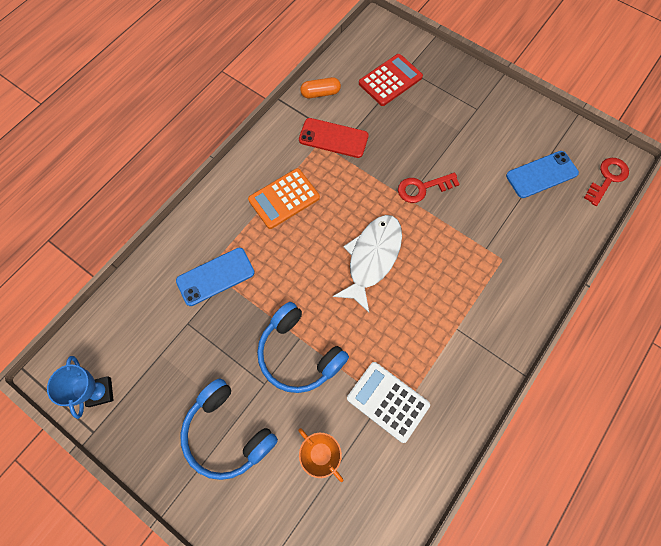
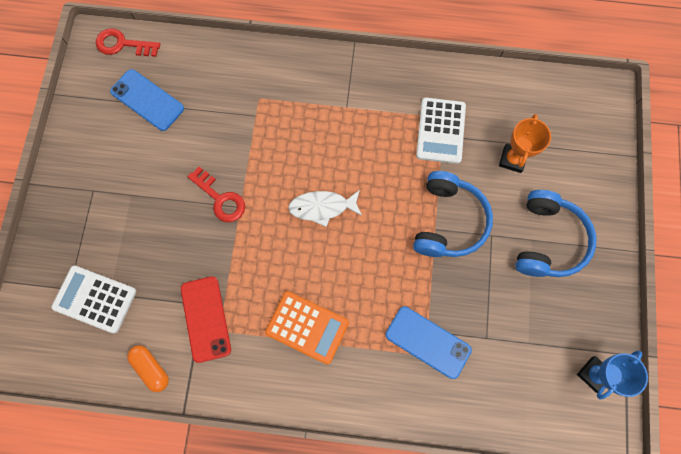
camera: 120 degrees left, 5 degrees up
(372, 258) = (322, 207): white fish -> white fish, size x0.66
(390, 80) = (95, 299): red calculator -> white calculator

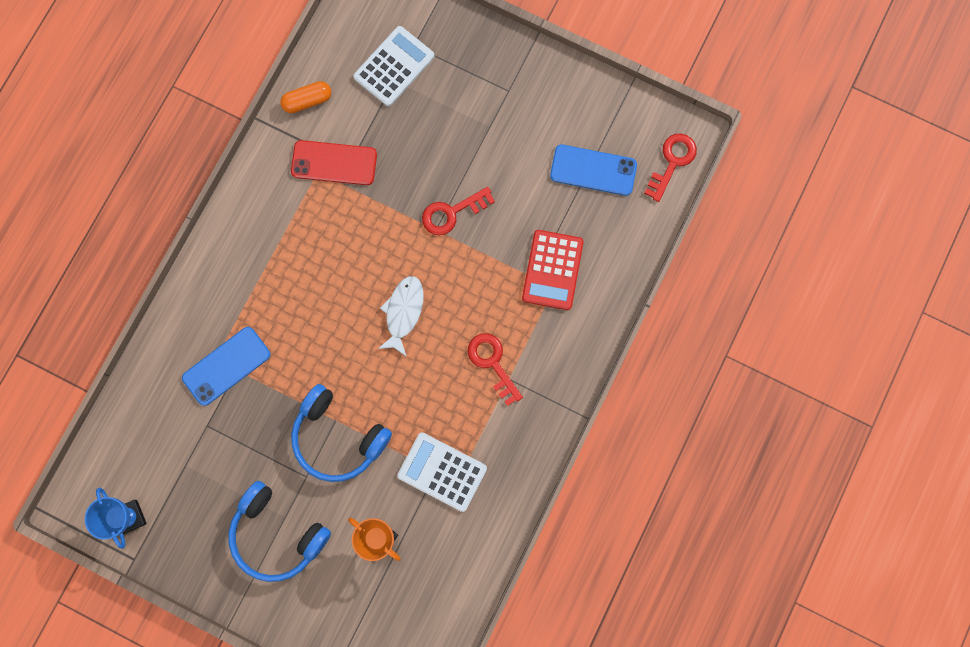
camera: 110 degrees right, 5 degrees up
(147, 100) = (593, 170): blue phone -> blue phone turned 45 degrees clockwise
(244, 103) = (552, 270): none -> red calculator
(307, 327) = (287, 255): orange calculator -> none
(338, 123) = (492, 363): none -> red key

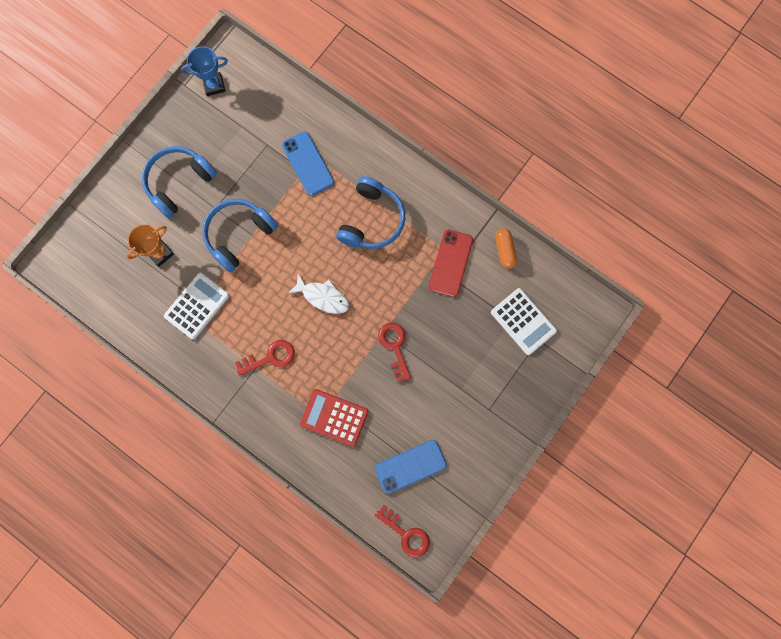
camera: 100 degrees right, 0 degrees up
(292, 269) = (372, 220): none -> blue headphones
(593, 170) = (410, 466): blue phone -> blue phone turned 45 degrees clockwise

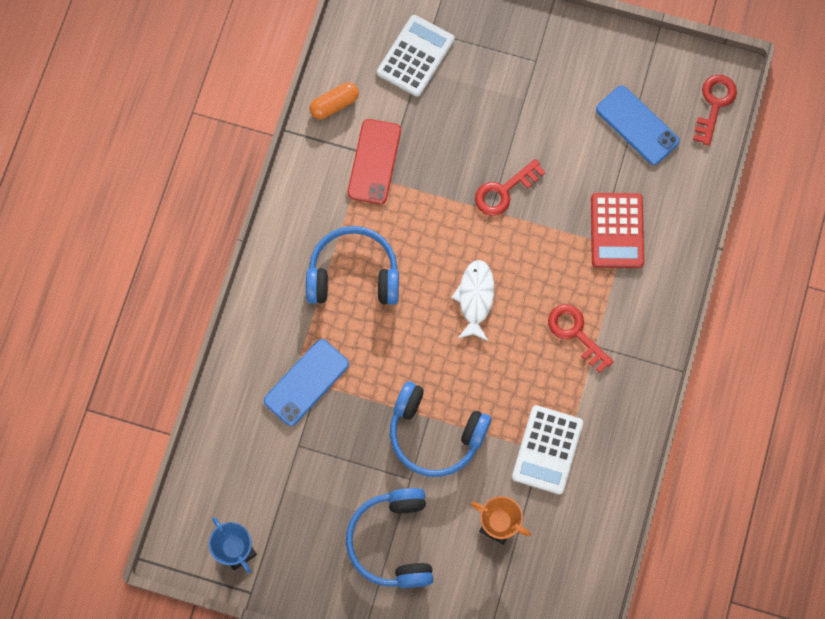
camera: 110 degrees left, 5 degrees down
(179, 182) = (393, 541): blue headphones -> blue headphones turned 60 degrees clockwise
(197, 306) = (547, 450): white calculator -> white calculator turned 90 degrees counterclockwise
(450, 263) = (374, 162): red phone -> red phone turned 75 degrees counterclockwise

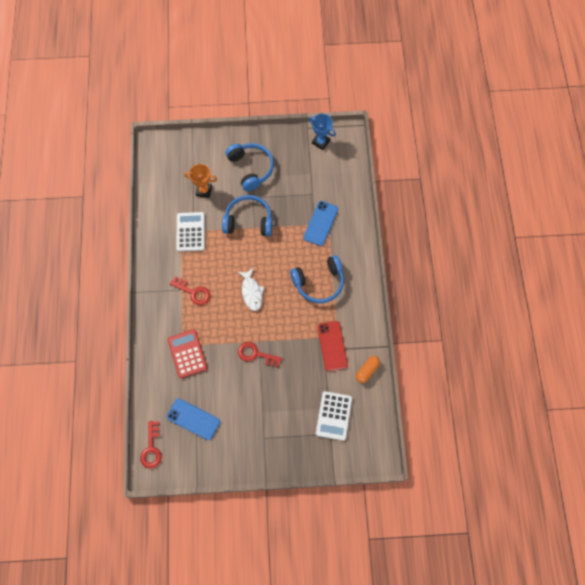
camera: 160 degrees right, 5 degrees down
(504, 191) = (256, 354): red key -> red key turned 105 degrees counterclockwise

